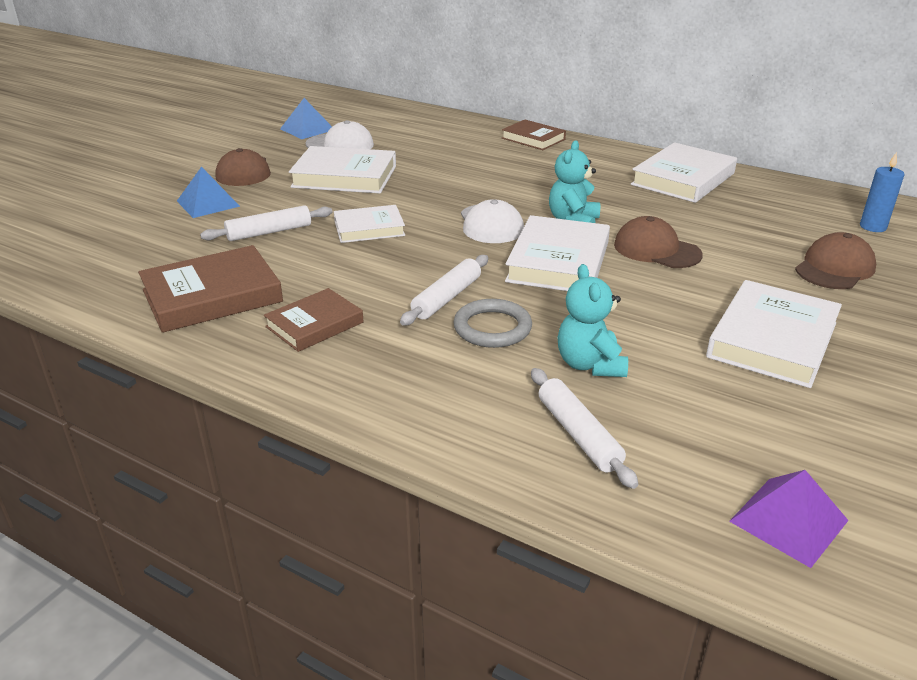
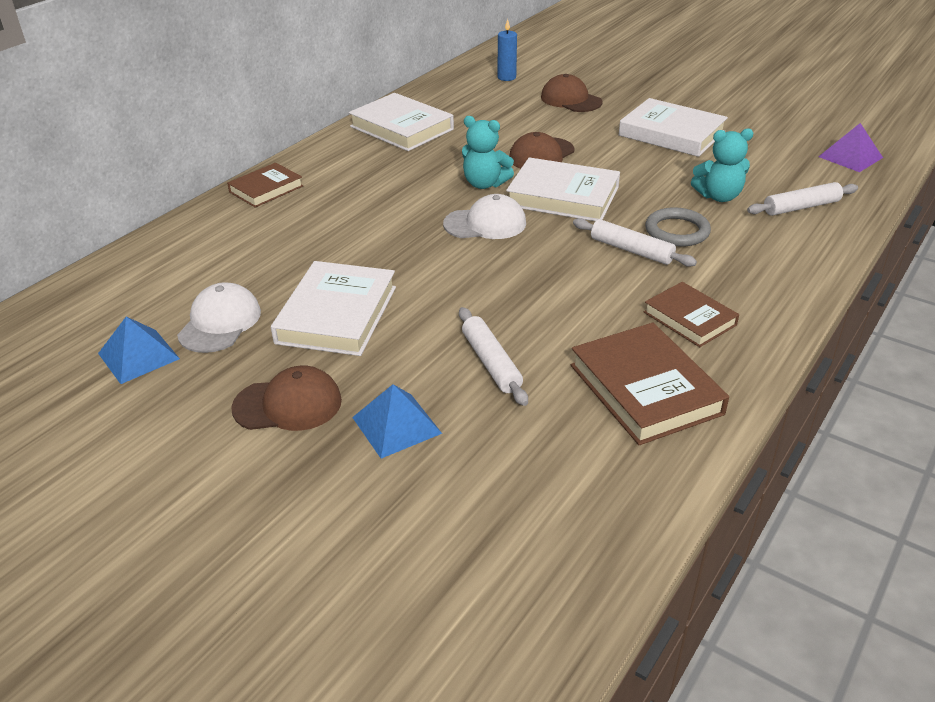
camera: 85 degrees left, 5 degrees up
(369, 228) = (488, 293): white book -> none

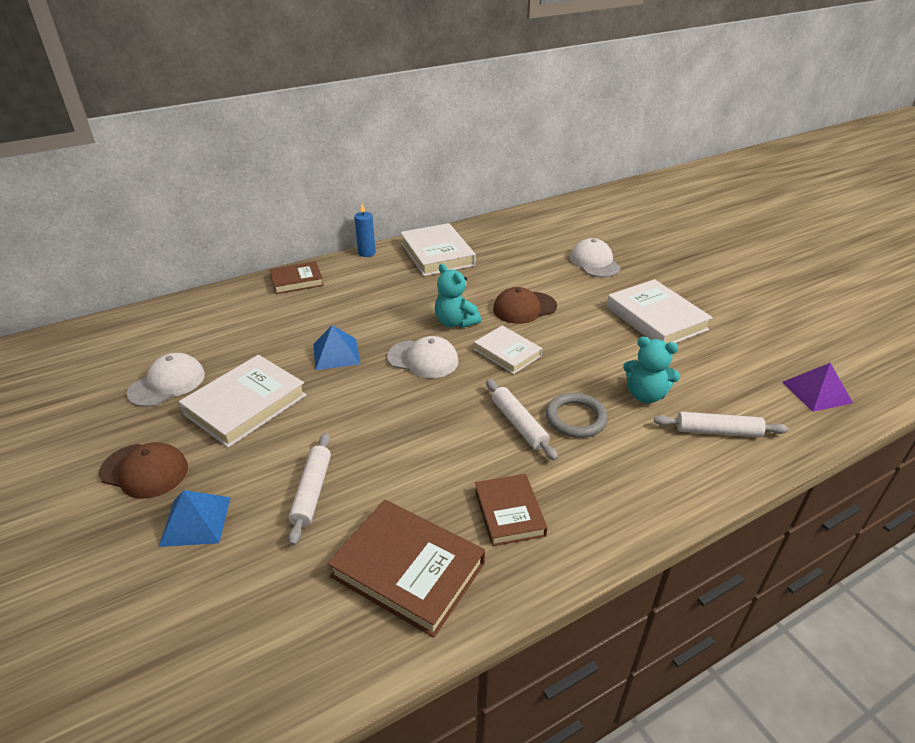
camera: 25 degrees right, 0 degrees up
(138, 356) = (96, 392): blue pyramid -> blue pyramid (336, 354)
(506, 77) = (559, 229): blue candle -> blue candle (366, 253)
(563, 196) = (507, 353): white book -> white book, size x0.62
(571, 100) = (594, 262): brown cap -> white cap
(645, 389) = (408, 570): brown book -> brown book turned 60 degrees counterclockwise

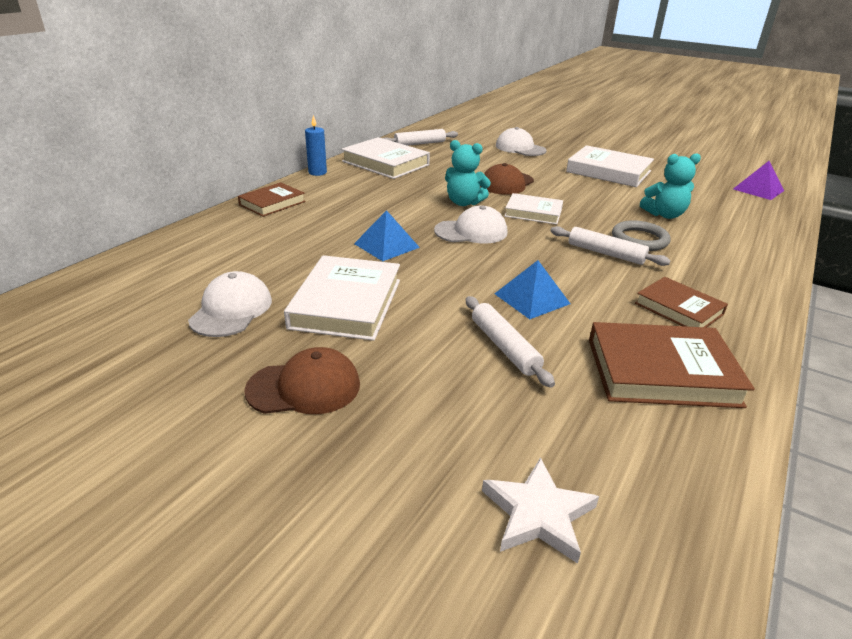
camera: 30 degrees left, 5 degrees down
(174, 642) = (538, 514): none -> white star
(196, 521) = (421, 408): blue pyramid -> blue pyramid (532, 298)
(717, 431) = (736, 223): white rolling pin -> white rolling pin (420, 144)

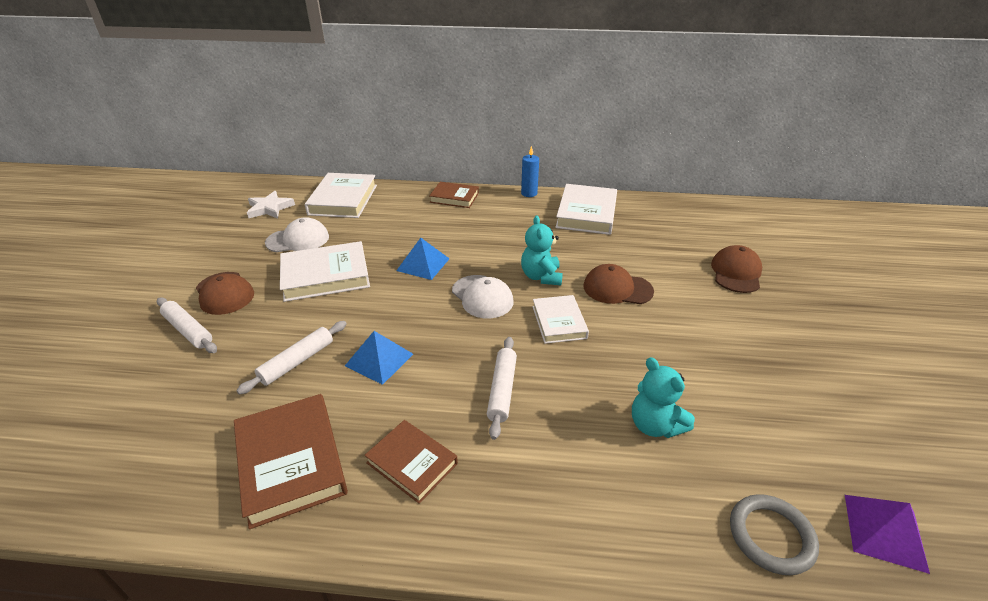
camera: 65 degrees right, 5 degrees up
(420, 144) = (659, 214): white rolling pin -> white rolling pin (188, 330)
(520, 148) = (736, 273): white cap -> brown cap
(538, 514) = (116, 419): white star -> white star (270, 208)
(608, 171) = (749, 354): white book -> white book (343, 200)
(639, 239) = (559, 412): grey ring -> grey ring (771, 536)
(678, 309) = (412, 463): brown book -> brown book turned 75 degrees counterclockwise

